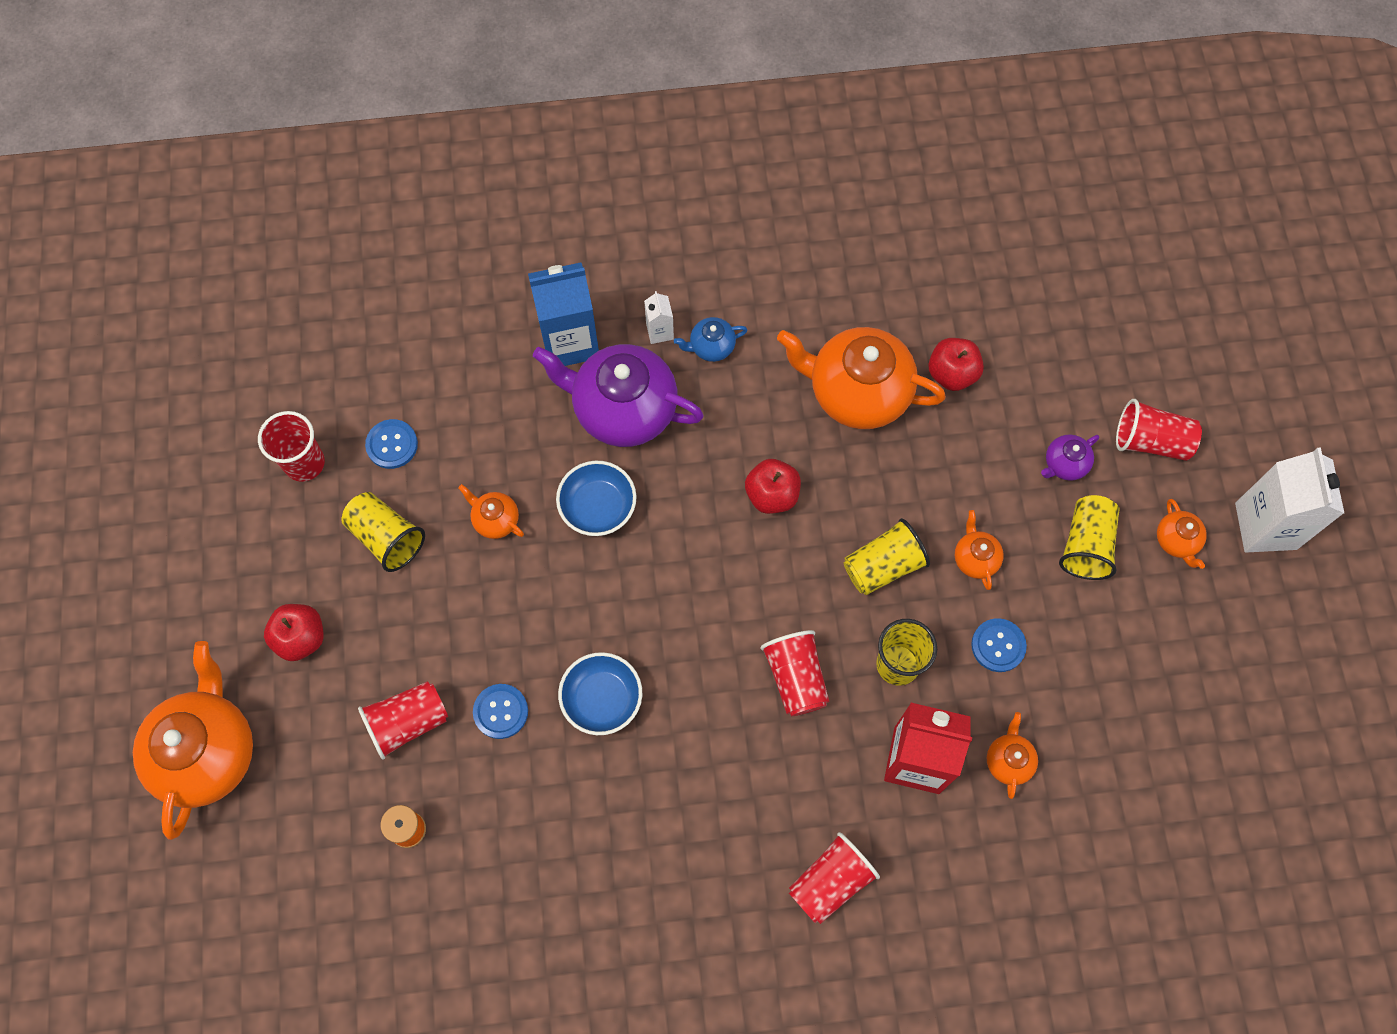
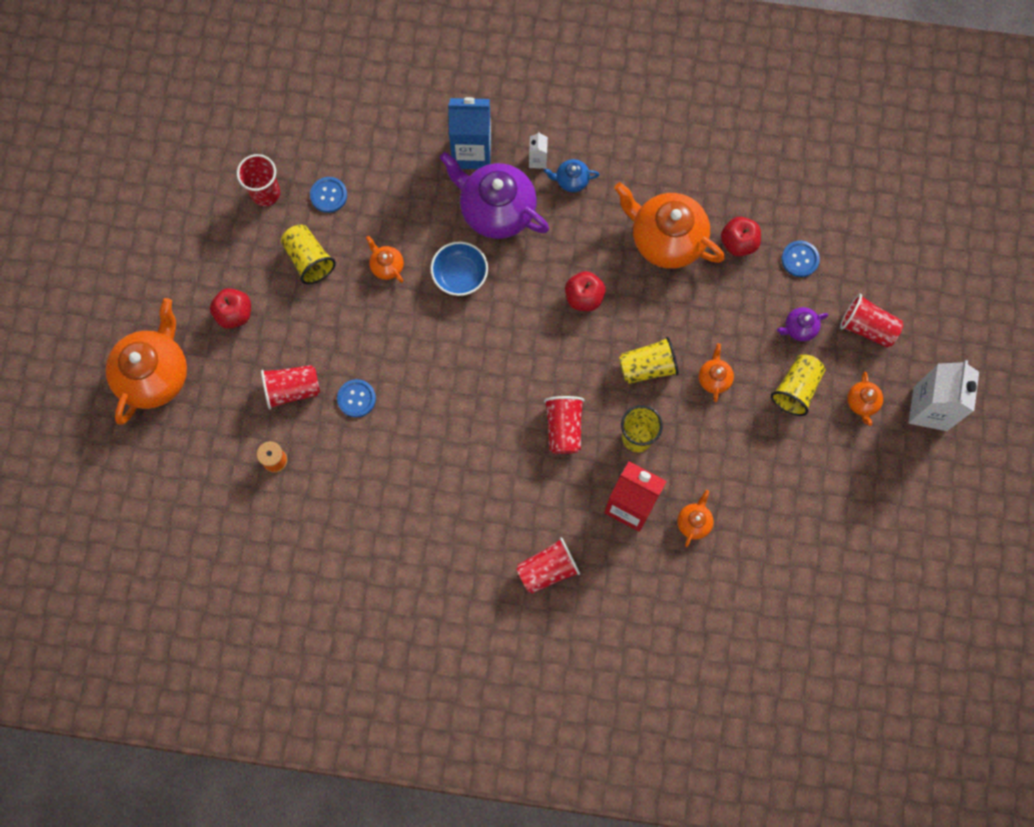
camera: 15 degrees right, 5 degrees up
(602, 699) = (427, 408): blue bowl -> none
(998, 645) = (711, 443): blue button -> blue button (800, 259)

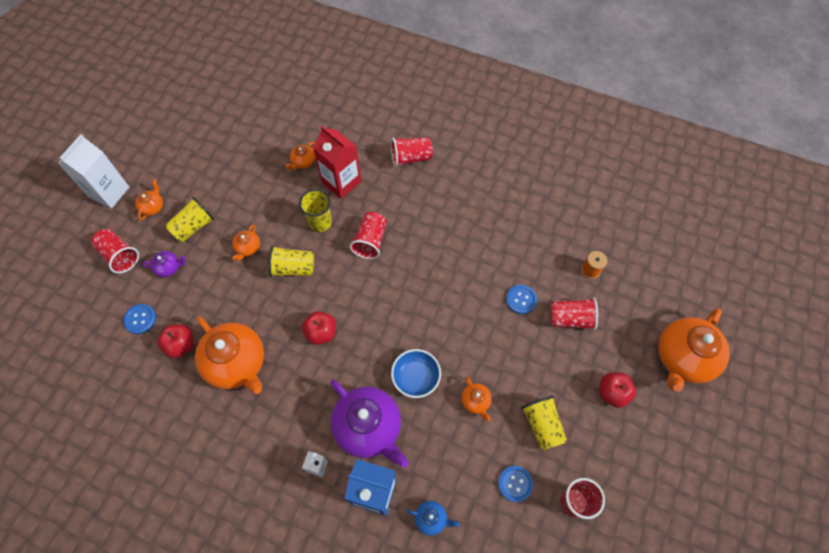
camera: 165 degrees left, 10 degrees down
(571, 180) = (295, 438): blue teapot -> blue teapot (431, 518)

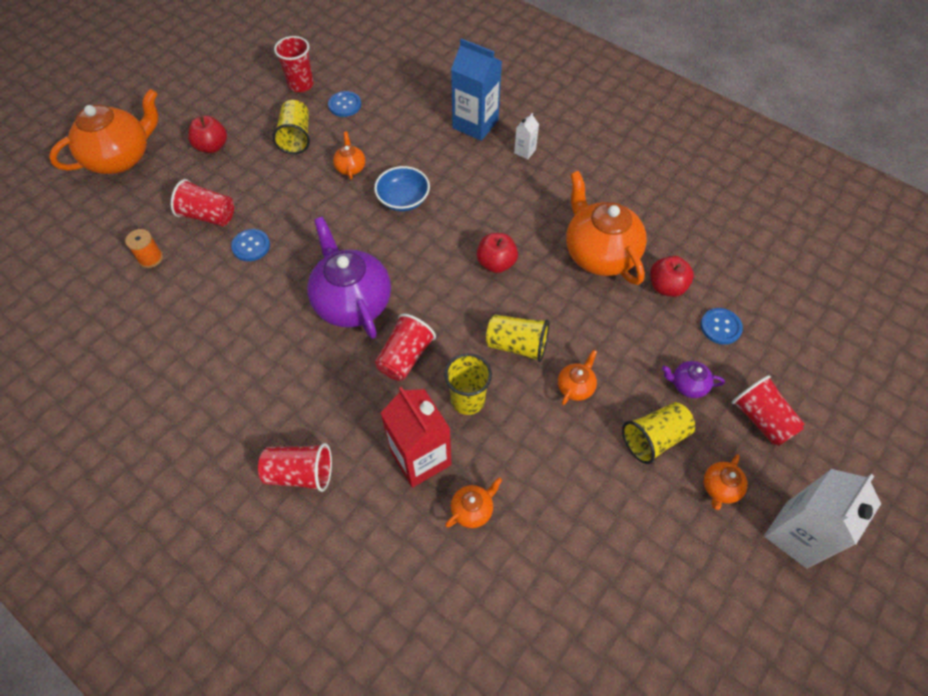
camera: 165 degrees left, 5 degrees down
(369, 428) = (466, 169): purple teapot -> purple teapot (352, 302)
(431, 518) = (429, 98): blue teapot -> none

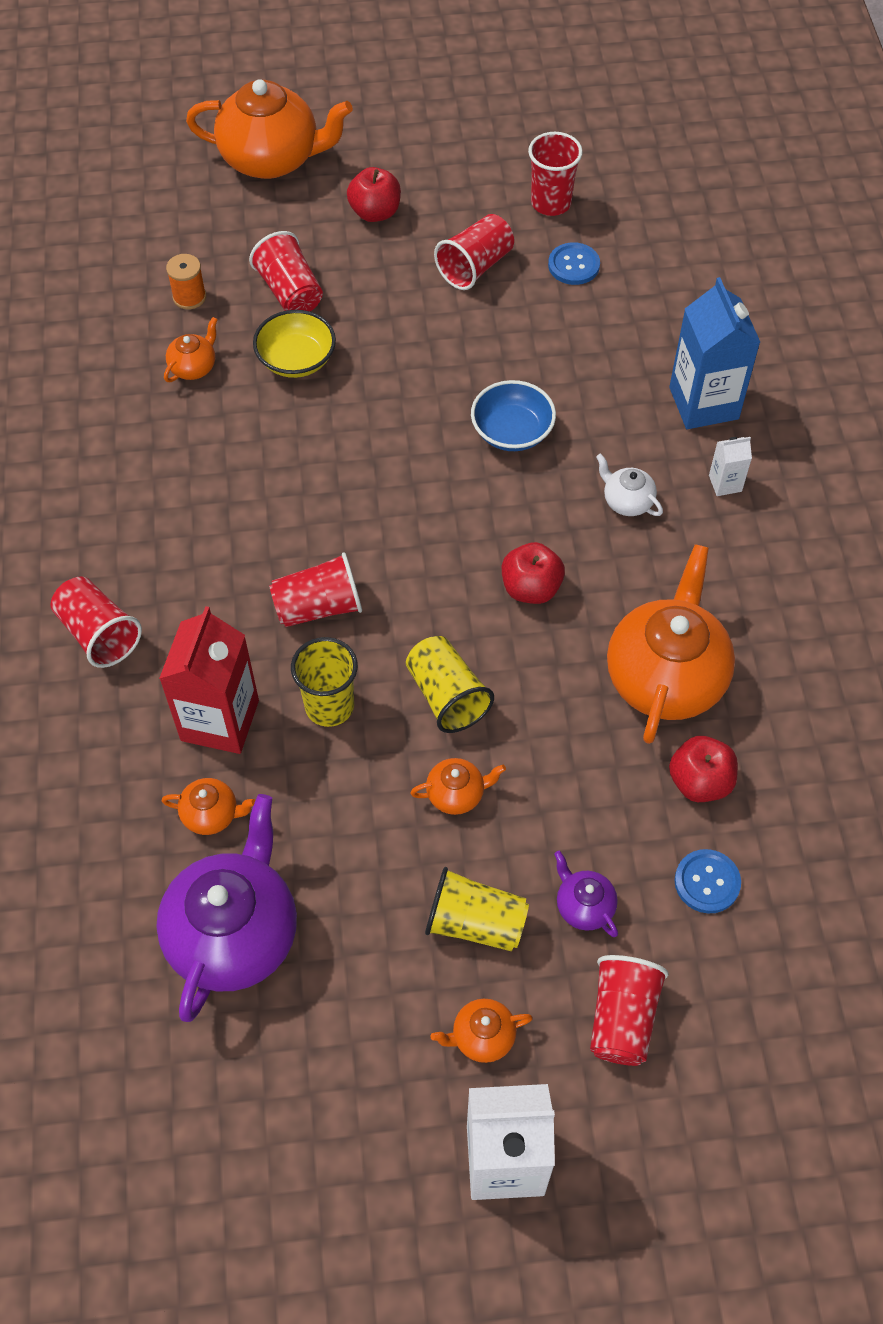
camera: 45 degrees right, 0 degrees up
(251, 246) = (296, 360): blue button -> yellow bowl
(296, 137) = (475, 266): yellow cup -> red cup
(350, 167) = (495, 348): orange teapot -> orange teapot (193, 367)
(352, 302) = (330, 503): purple teapot -> purple teapot (234, 933)
(492, 191) = (627, 501): none -> white teapot

